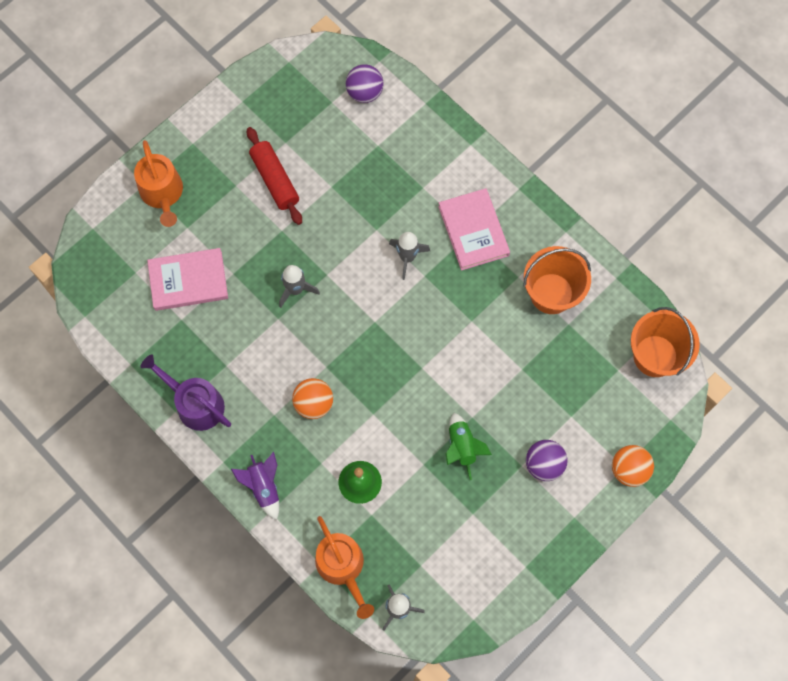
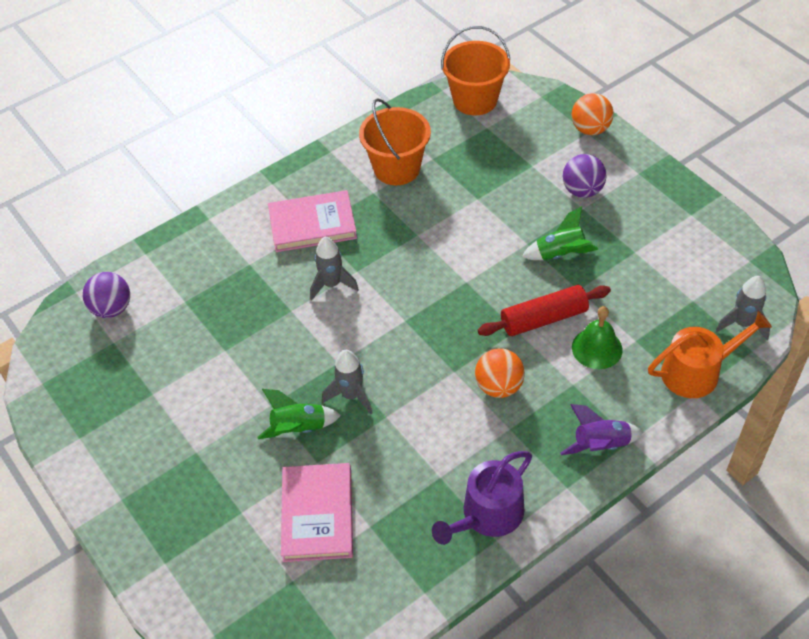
camera: 80 degrees left, 20 degrees down
(162, 193) = (184, 540): orange watering can -> none
(262, 255) = (298, 428): none -> green rocket
(275, 180) = (200, 408): red rolling pin -> red rolling pin (543, 319)

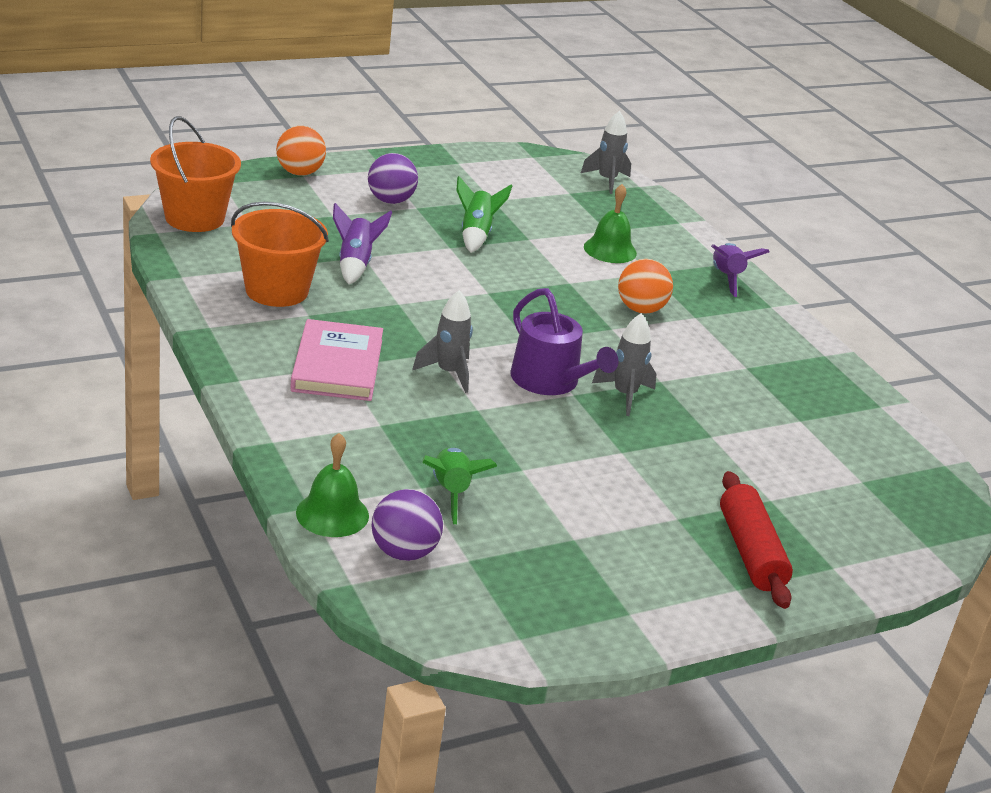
camera: 85 degrees left, 20 degrees down
(141, 266) = (332, 514): none -> green bell
(298, 428) = (662, 439): green rocket -> green rocket (451, 493)
(317, 514) = (781, 449): pink book -> none
(461, 197) = (355, 264): none -> purple rocket
(487, 515) = (796, 352): purple watering can -> purple watering can (550, 381)
(543, 319) = (560, 265): red rolling pin -> red rolling pin (750, 552)
(697, 372) = (655, 214): orange watering can -> none

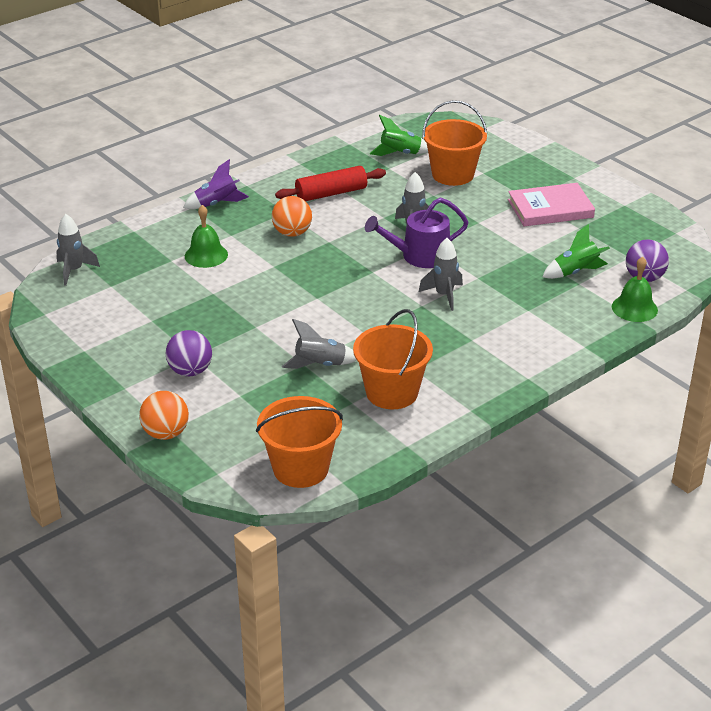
camera: 100 degrees left, 5 degrees up
(337, 366) = (474, 341): pink book -> pink book (550, 209)
(355, 264) = (320, 365): purple rocket -> grey rocket
(476, 234) = (224, 318): green rocket -> green rocket (400, 154)
(550, 381) = (420, 256): purple watering can -> purple watering can turned 150 degrees counterclockwise
(750, 552) = (538, 175): red rolling pin -> red rolling pin (331, 193)
(769, 469) = (452, 174): none -> orange bucket

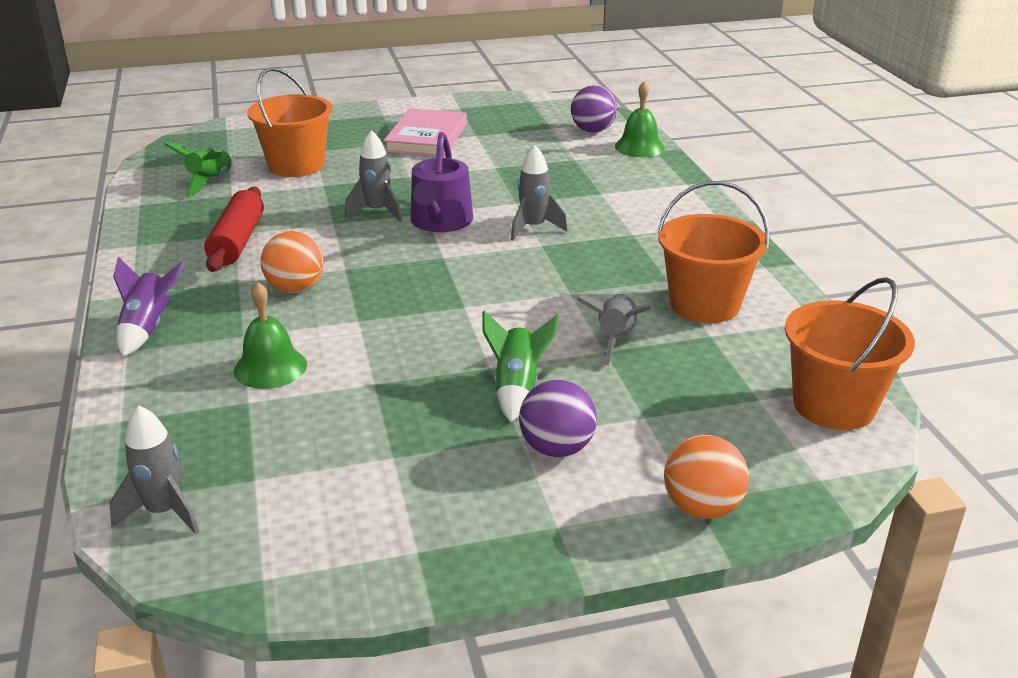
camera: 65 degrees left, 5 degrees down
(575, 272) = (554, 155): green rocket -> green rocket (517, 388)

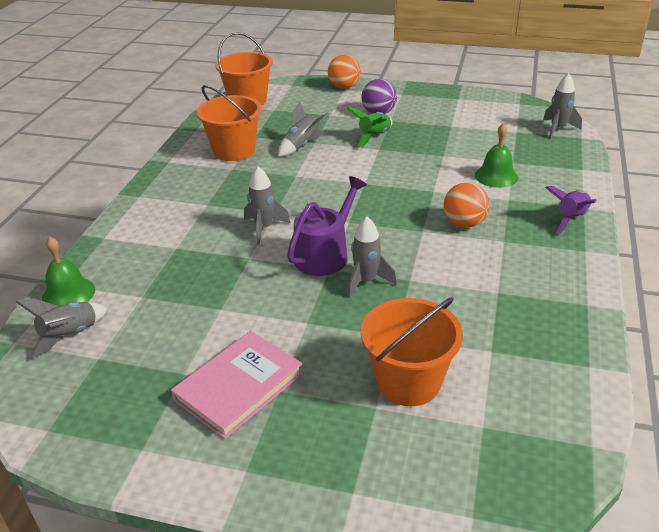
camera: 150 degrees left, 5 degrees up
(210, 181) = (510, 382): green rocket -> none
(237, 241) = (497, 281): red rolling pin -> none
(592, 131) = (69, 336): purple ball -> grey rocket

